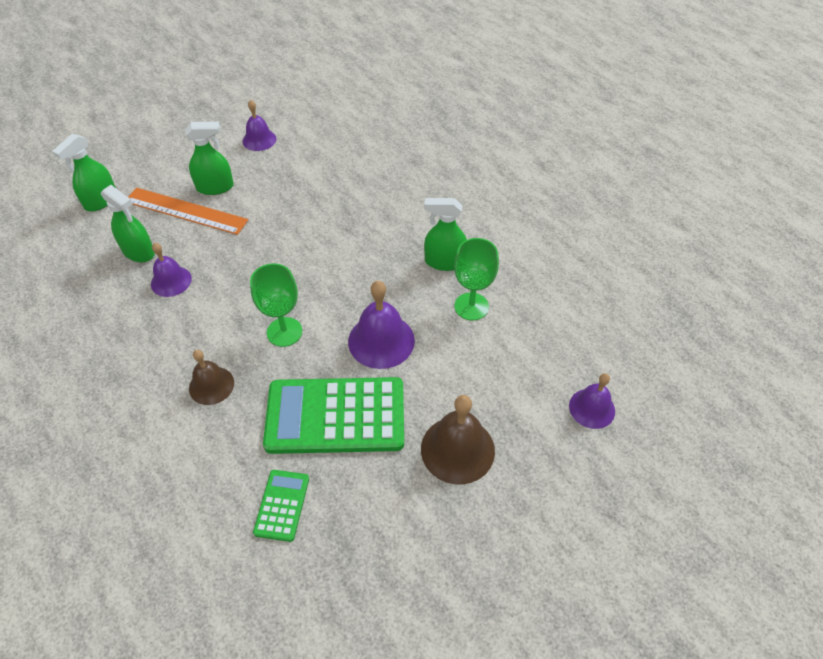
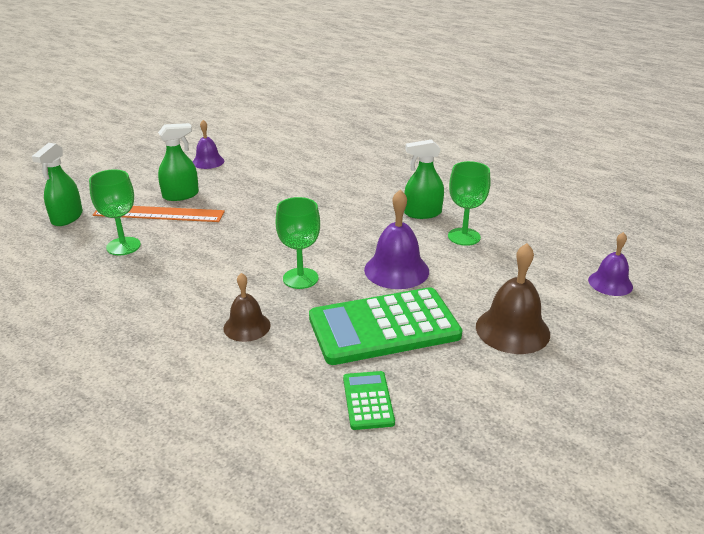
camera: 15 degrees left, 20 degrees down
(139, 252) = (123, 246): green spray bottle -> green goblet
(171, 281) = (167, 261): purple bell -> none

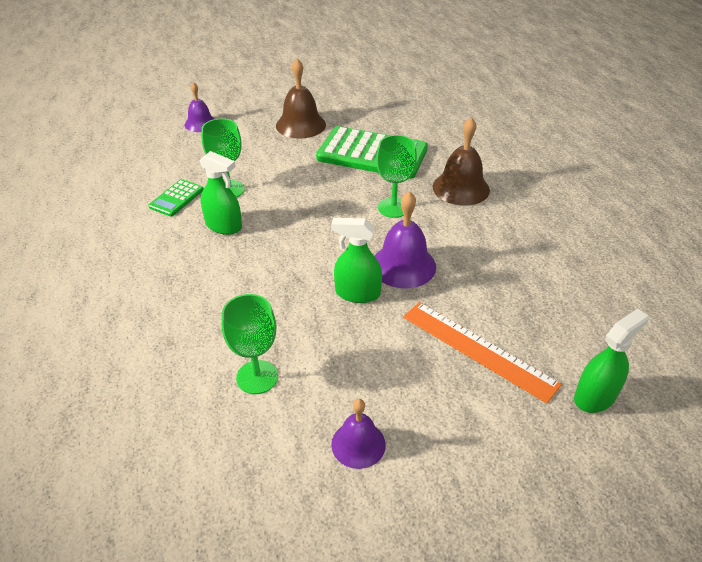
camera: 145 degrees left, 10 degrees up
(123, 246) = (533, 312): green goblet -> green goblet (257, 377)
(181, 195) = (437, 374): green spray bottle -> green spray bottle (357, 293)
(247, 326) = (461, 188): brown bell -> brown bell, size x1.56
(368, 400) = (421, 126): green calculator -> green calculator (176, 198)
(396, 270) = (316, 185): purple bell -> purple bell (403, 265)

